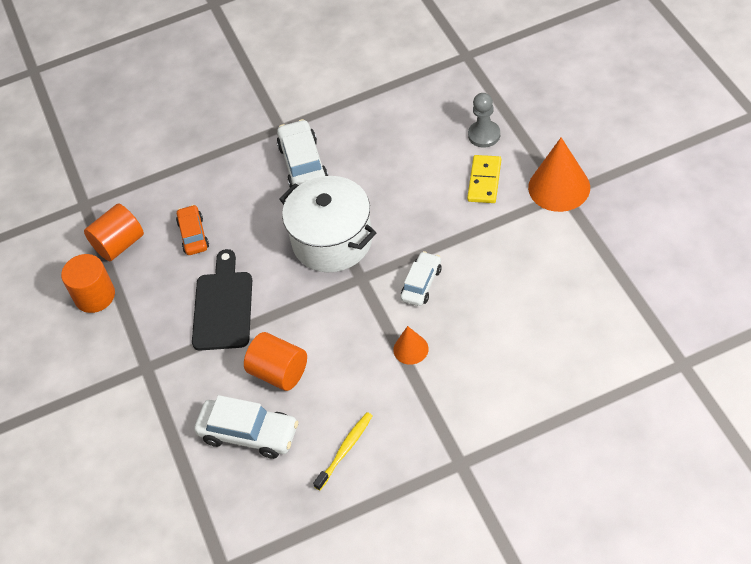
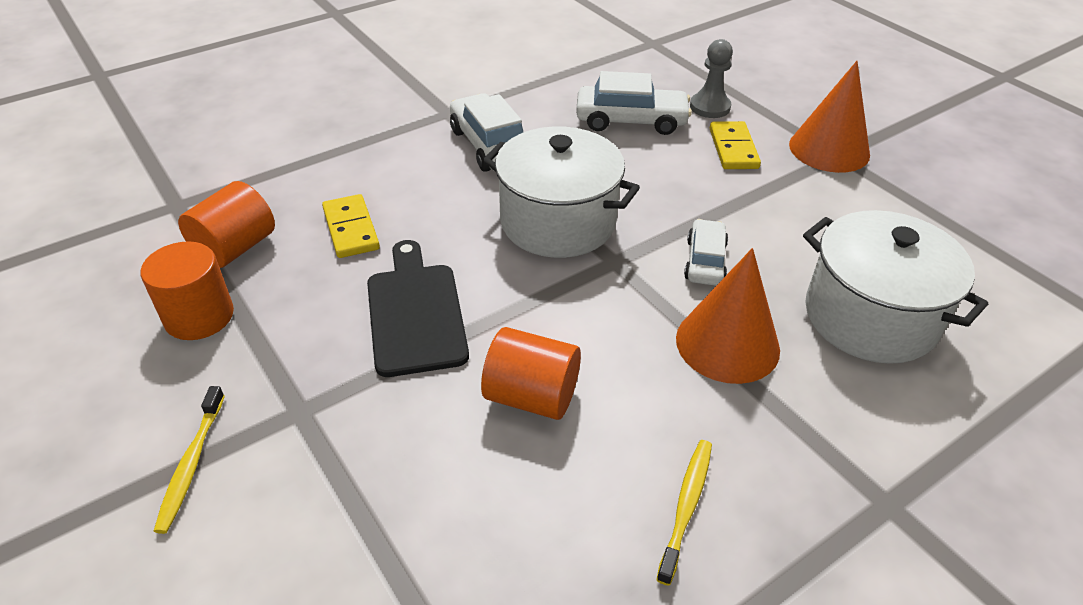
camera: 20 degrees left, 10 degrees down
(86, 392) = (191, 464): none -> yellow toothbrush
(193, 235) = (350, 229): orange car -> yellow domino
(249, 434) = (506, 500): white car -> white car (631, 121)
(410, 349) = (727, 343): orange cone -> orange cone, size x1.88
(513, 339) = (870, 317): none -> white pot

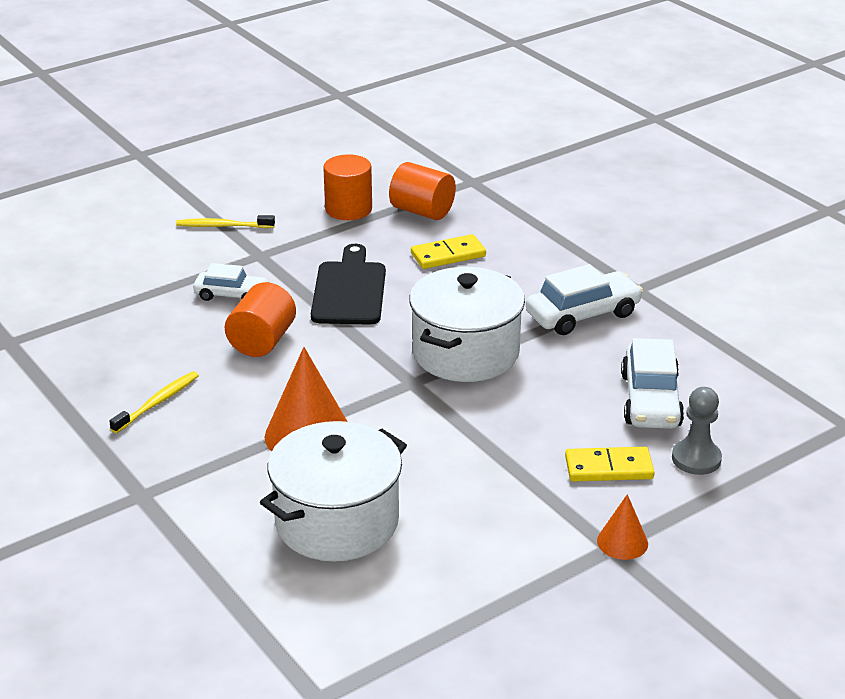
camera: 90 degrees right, 10 degrees down
(415, 313) = (349, 290): black cutting board -> black cutting board turned 75 degrees counterclockwise
(686, 507) = (157, 403): yellow toothbrush -> yellow toothbrush turned 75 degrees counterclockwise
(705, 261) = (413, 432): white car -> white car (231, 295)
(829, 149) = (622, 542): orange cone -> orange cone, size x0.53

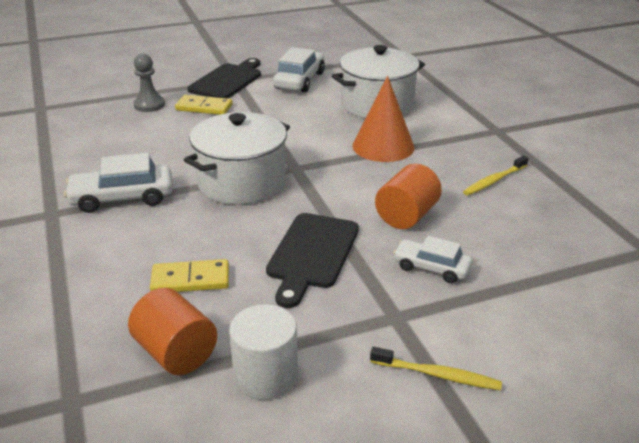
camera: 165 degrees left, 0 degrees up
(348, 209) = (266, 376): orange cylinder -> white cylinder
(622, 542) = (228, 81): orange cone -> black cutting board
(650, 400) = (140, 135): white car -> white car (299, 80)

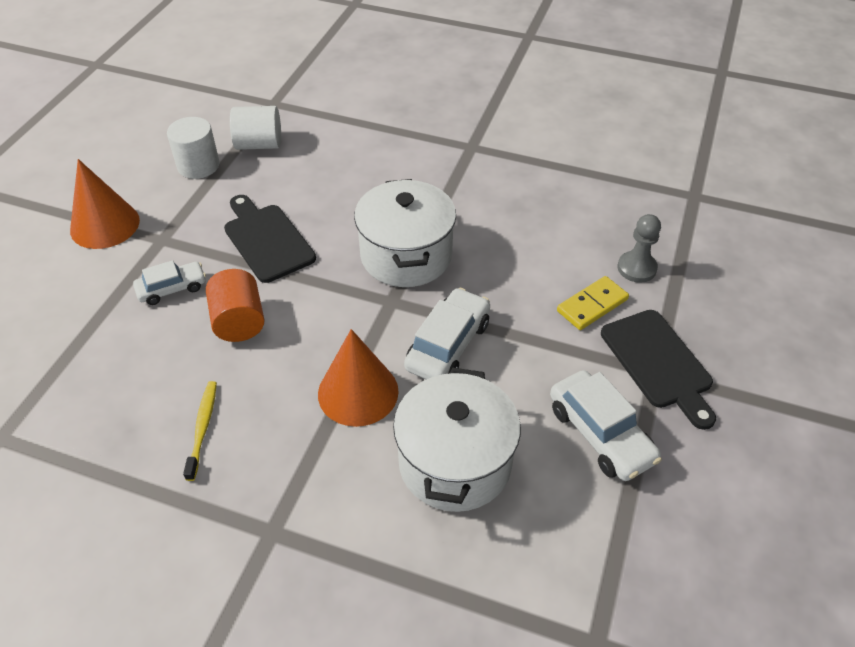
camera: 130 degrees right, 15 degrees up
(122, 198) = (456, 184): white car -> white car (448, 345)
(176, 353) = (259, 144): orange cylinder -> white cylinder
(190, 280) = (314, 175): yellow domino -> none
(437, 375) = (105, 225): yellow toothbrush -> orange cone

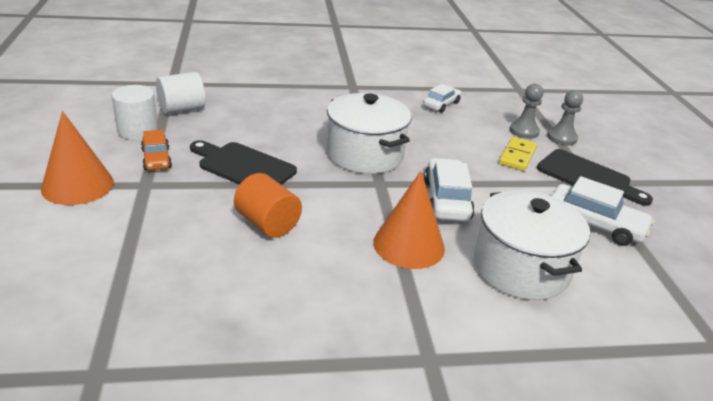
camera: 30 degrees left, 15 degrees down
(172, 289) = (185, 215): white car -> white car (441, 104)
(192, 209) = (156, 159): none -> orange car
(202, 428) = (302, 305): yellow toothbrush -> none
(681, 292) = (562, 138): none -> grey pawn

